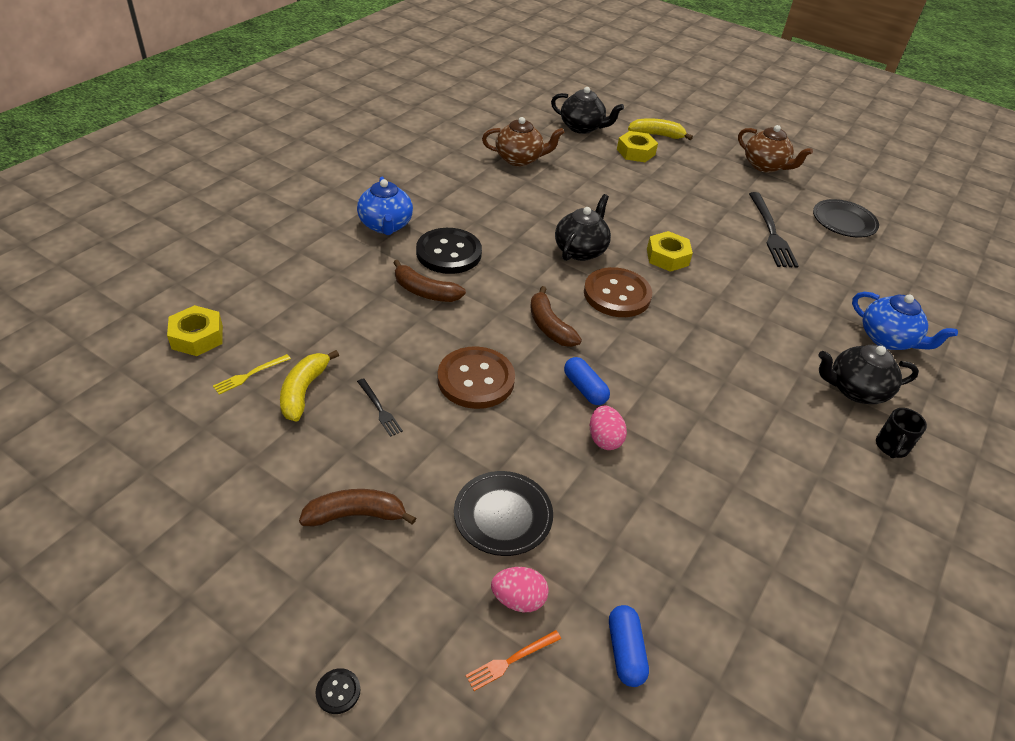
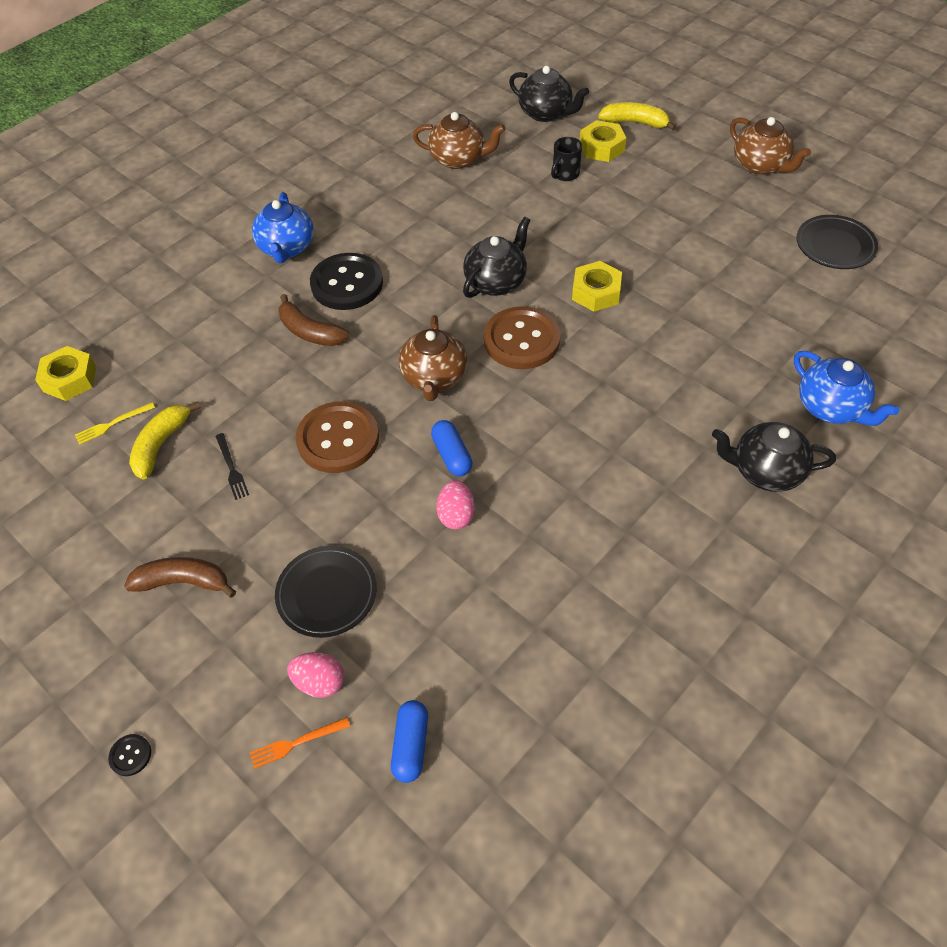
camera: 15 degrees right, 10 degrees up
(549, 326) = (434, 378): brown banana -> brown teapot
(771, 232) = (735, 260): black fork -> none
(891, 447) = (782, 544): black mug -> black mug (565, 174)

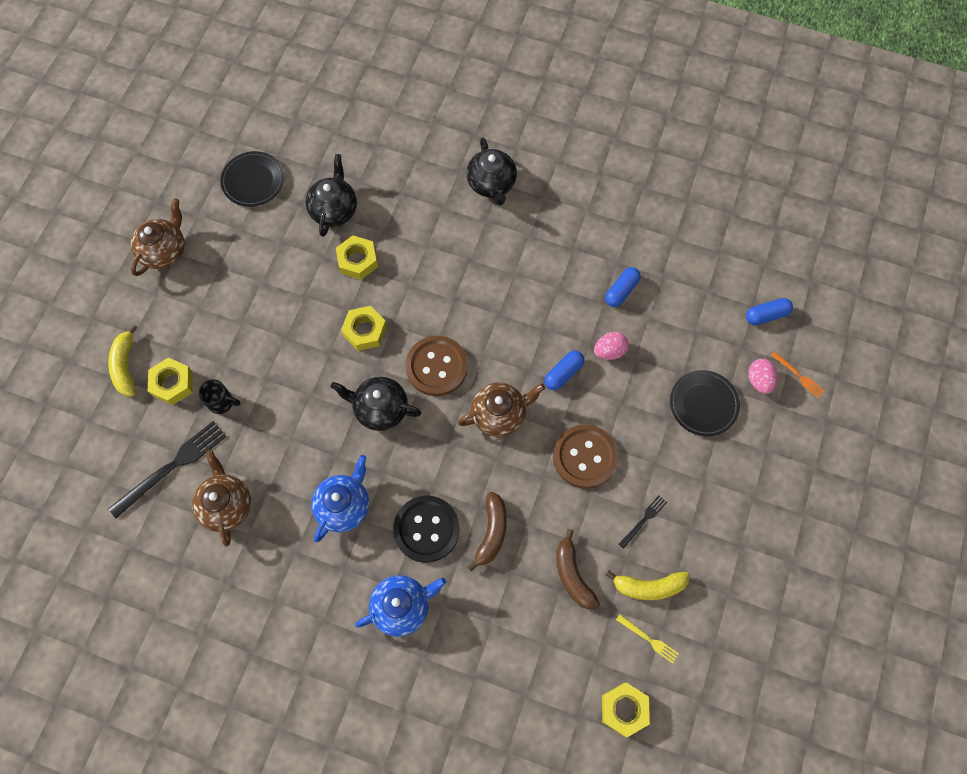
camera: 115 degrees left, 15 degrees up
(130, 755) = (857, 464): black button -> none
(184, 582) = (742, 500): brown banana -> brown banana (573, 575)
(516, 134) = (172, 467): none -> black fork
(537, 564) = (621, 291): none -> blue capsule
(546, 113) = (131, 451): black teapot -> black teapot (334, 209)
(692, 308) = (357, 260): none -> yellow nut
(831, 407) = (421, 158): blue teapot -> blue teapot (344, 506)

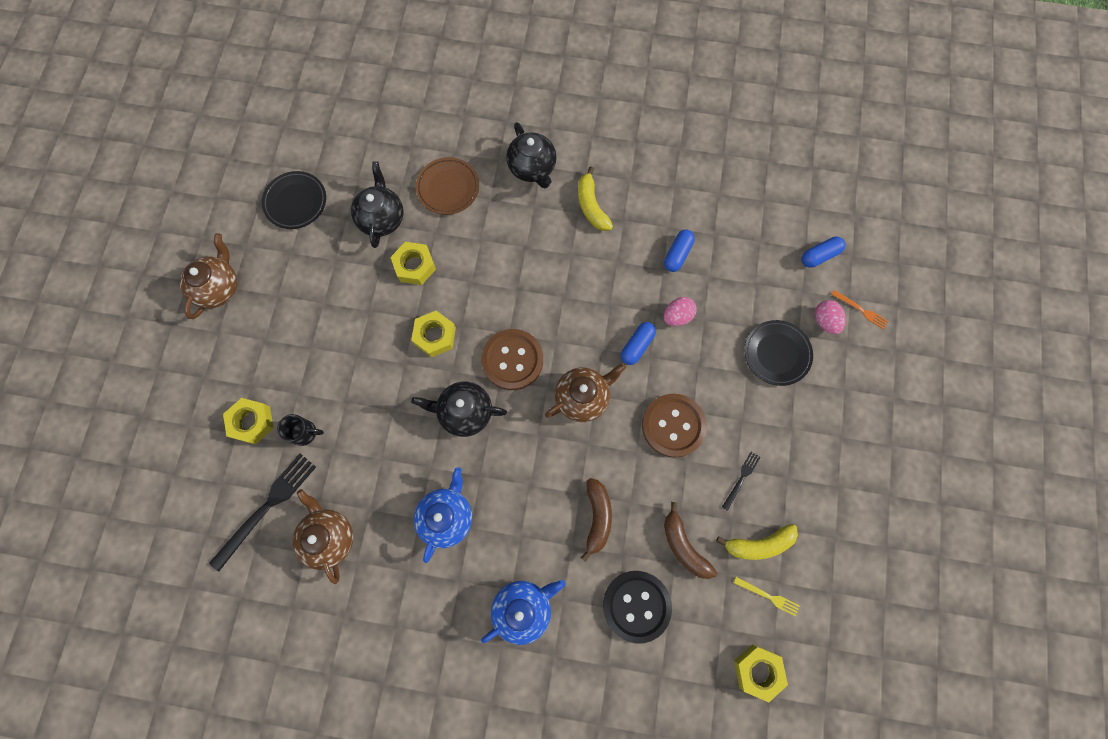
camera: 10 degrees left, 5 degrees up
(126, 366) = (201, 412): yellow banana -> yellow banana (591, 206)
(404, 191) = (448, 188): none -> brown plate
(426, 529) = (533, 526): black button -> black button (636, 605)

